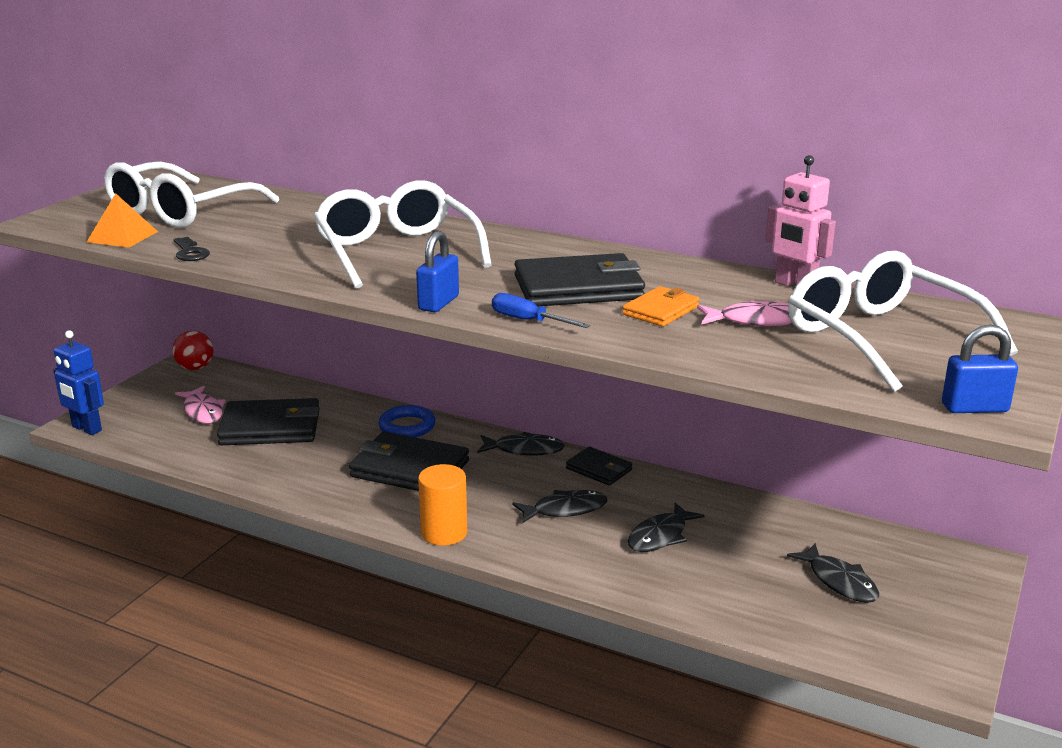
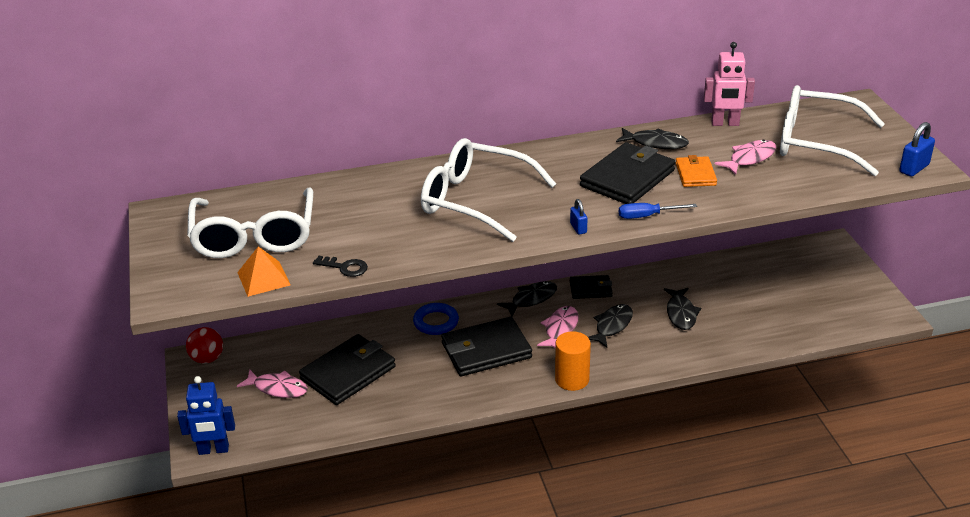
camera: 40 degrees left, 10 degrees up
(438, 303) = (578, 228): blue padlock -> blue padlock, size x0.61
(509, 486) = (560, 329): none -> pink fish
(839, 581) = (791, 290): black fish -> black fish (655, 143)

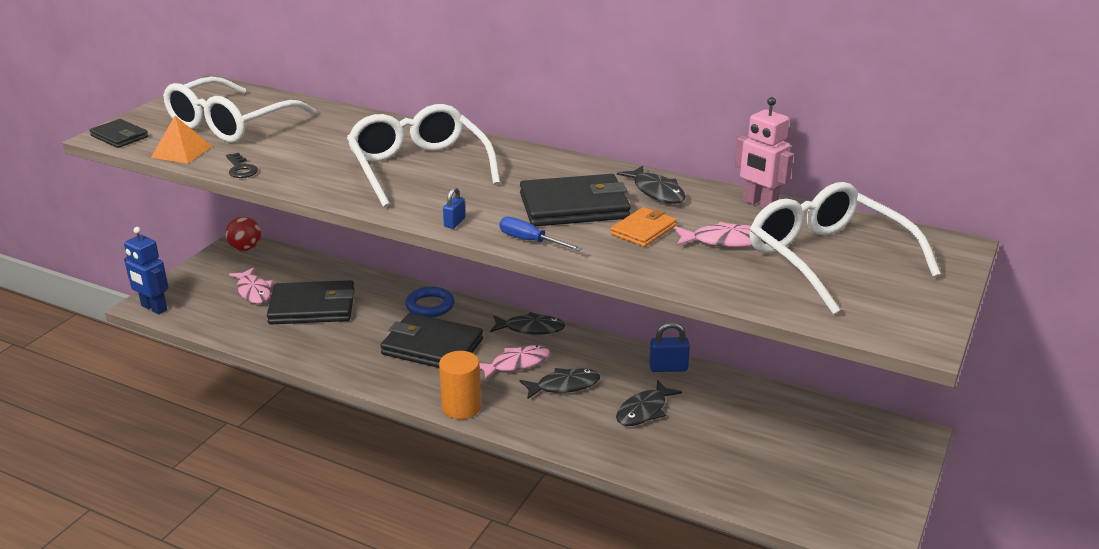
camera: 40 degrees right, 5 degrees down
(590, 289) = (594, 347): black wallet -> black wallet (119, 136)
(914, 168) = (898, 330): blue padlock -> blue padlock (668, 368)

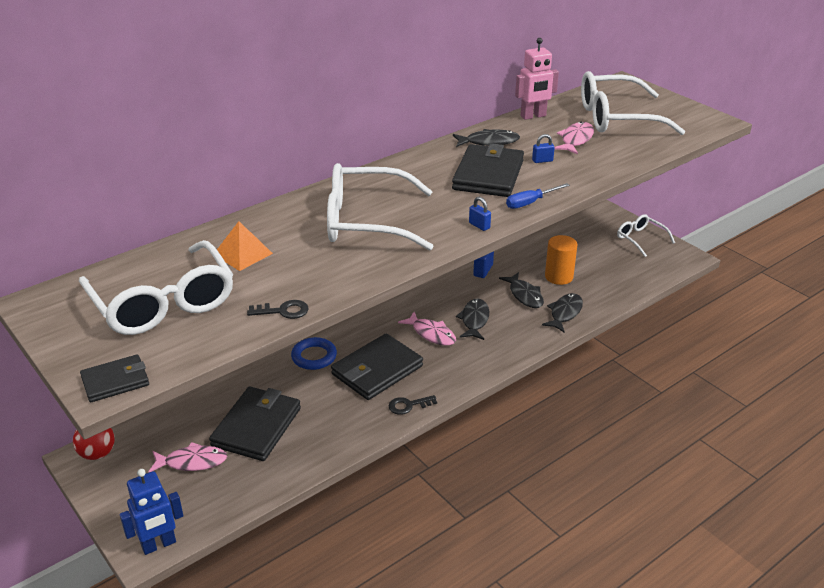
camera: 65 degrees left, 5 degrees up
(181, 151) = (204, 342): orange pyramid -> orange pyramid (243, 254)
(388, 380) = (408, 405): none -> black key
(461, 407) = (470, 375): orange cylinder -> orange cylinder (559, 276)
(516, 364) = (431, 334): pink fish -> pink fish turned 135 degrees clockwise
(531, 328) = (389, 314): black fish -> black fish (564, 313)
(643, 230) = (542, 160): orange wallet -> blue padlock
(876, 484) = (640, 239): none -> white glasses

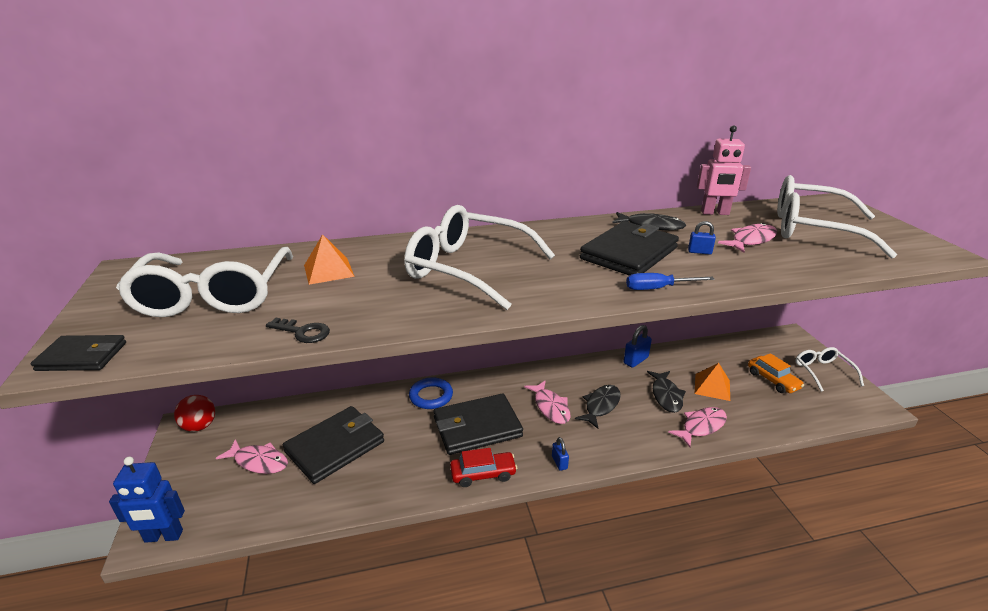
camera: 25 degrees right, 5 degrees down
(408, 405) = (483, 474): black key -> red car
(479, 225) = (582, 298): blue padlock -> blue padlock (559, 462)
(559, 276) = (712, 387): orange cylinder -> orange pyramid
(564, 313) = (701, 426): black fish -> pink fish
(604, 257) = (772, 380): none -> orange car

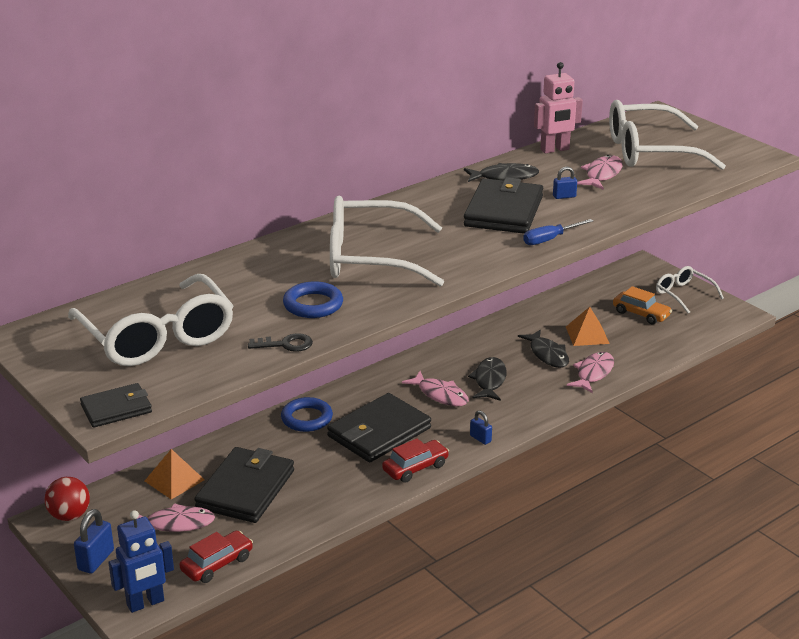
camera: 25 degrees left, 0 degrees up
(250, 516) = (217, 564): none -> red car
(328, 271) = (238, 290): orange pyramid -> orange pyramid (174, 480)
(372, 299) = (313, 305): none -> blue ring
(635, 360) = (499, 328): blue padlock -> blue padlock (96, 560)

